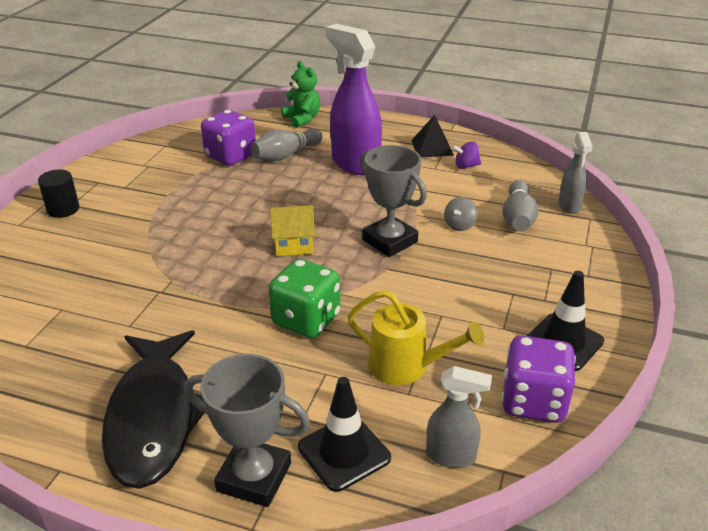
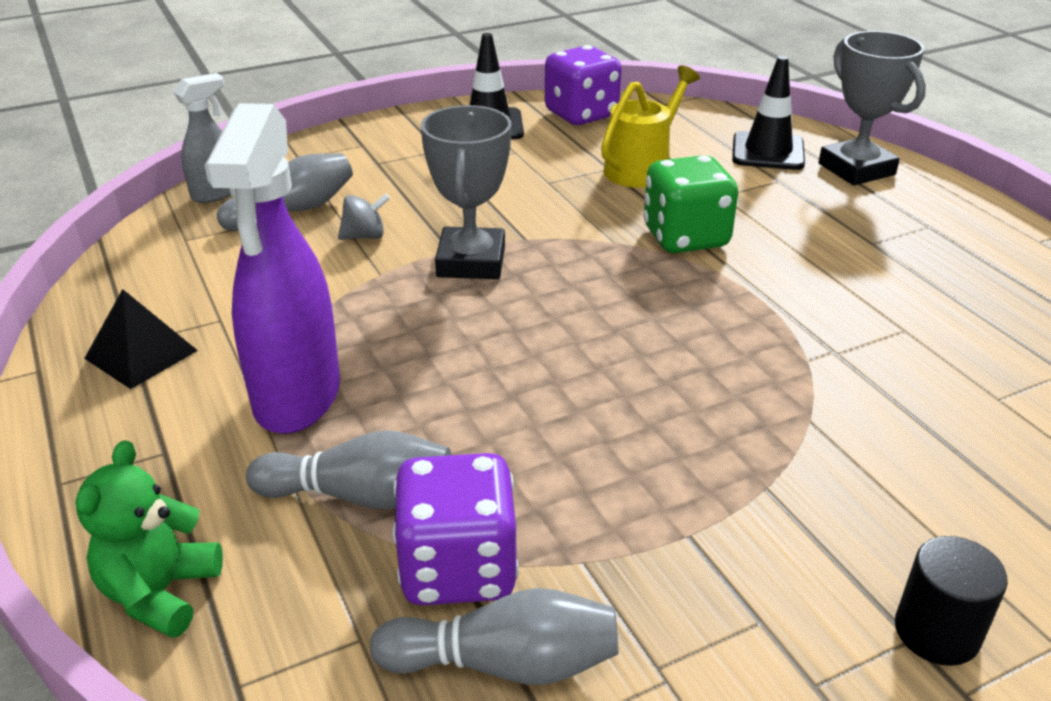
camera: 135 degrees left, 0 degrees up
(154, 418) = (923, 236): black fish -> none
(191, 148) = (505, 663): none -> grey bowling pin
(293, 245) = (591, 319): yellow house -> none
(406, 366) = (642, 168): yellow watering can -> yellow watering can turned 60 degrees clockwise
(451, 456) = (689, 120): grey spray bottle -> none
(466, 166) = (180, 297): purple spinning top -> none

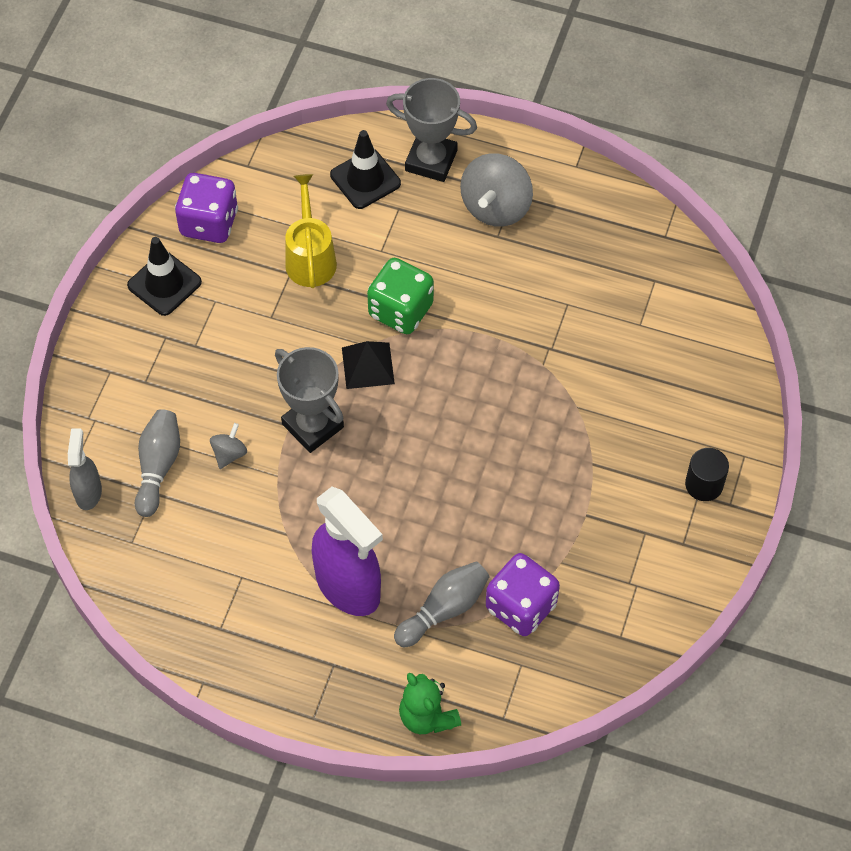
camera: 45 degrees left, 25 degrees up
(141, 354) = (237, 630): black pyramid -> black pyramid (368, 365)
(505, 663) = (580, 627): grey bowling pin -> none
(896, 224) = (496, 207): none -> grey spinning top

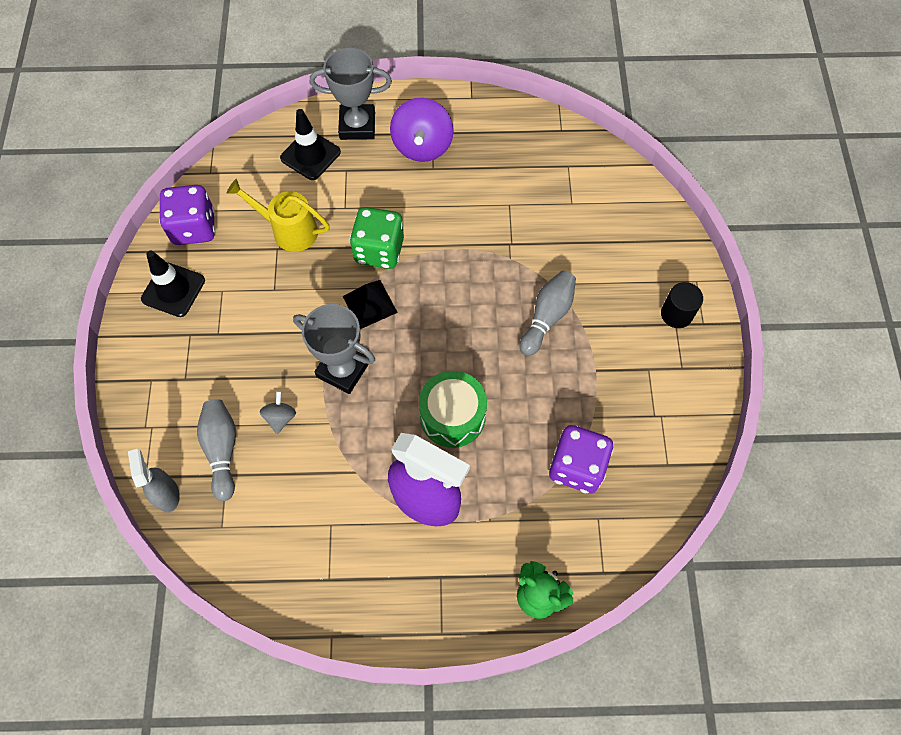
camera: 20 degrees left, 5 degrees up
(310, 257) = (288, 230): yellow watering can -> yellow watering can turned 45 degrees counterclockwise
(410, 511) = (452, 416): none -> green drum
(444, 609) = (514, 492): grey bowling pin -> grey bowling pin (547, 317)
(496, 207) = (422, 146): grey spinning top -> purple spinning top

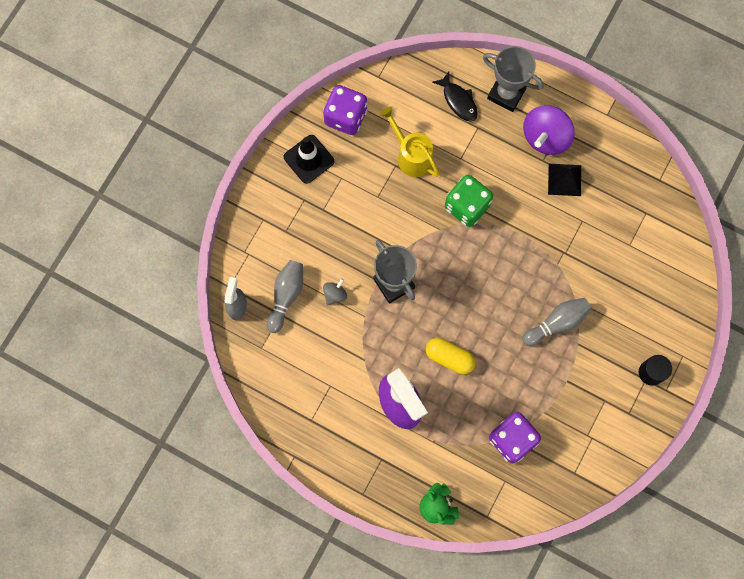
camera: 30 degrees right, 10 degrees up
(310, 155) = (458, 101): black traffic cone -> black fish
(369, 304) = (438, 244): black pyramid -> black pyramid (564, 179)
(452, 416) = (449, 358): green drum -> yellow capsule

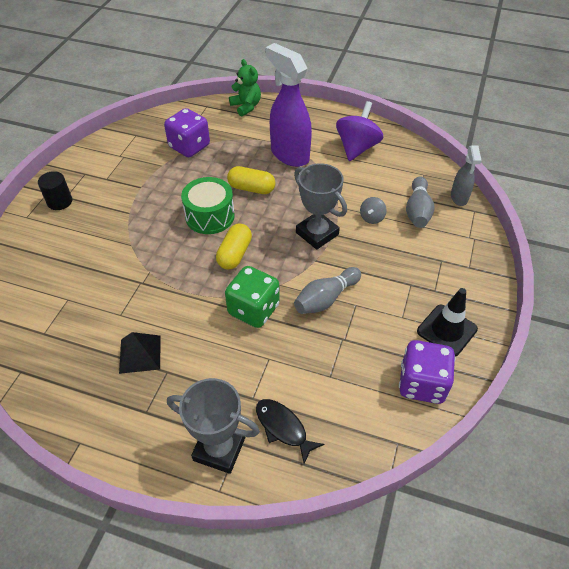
camera: 170 degrees right, 25 degrees down
(411, 155) = (329, 352): yellow watering can -> none
(476, 271) = (235, 254): none -> yellow capsule
(496, 325) = (210, 216): none -> green drum
(545, 137) = (164, 399): purple spinning top -> purple spinning top (357, 148)
(557, 323) = (150, 225): grey bowling pin -> grey bowling pin (326, 298)

